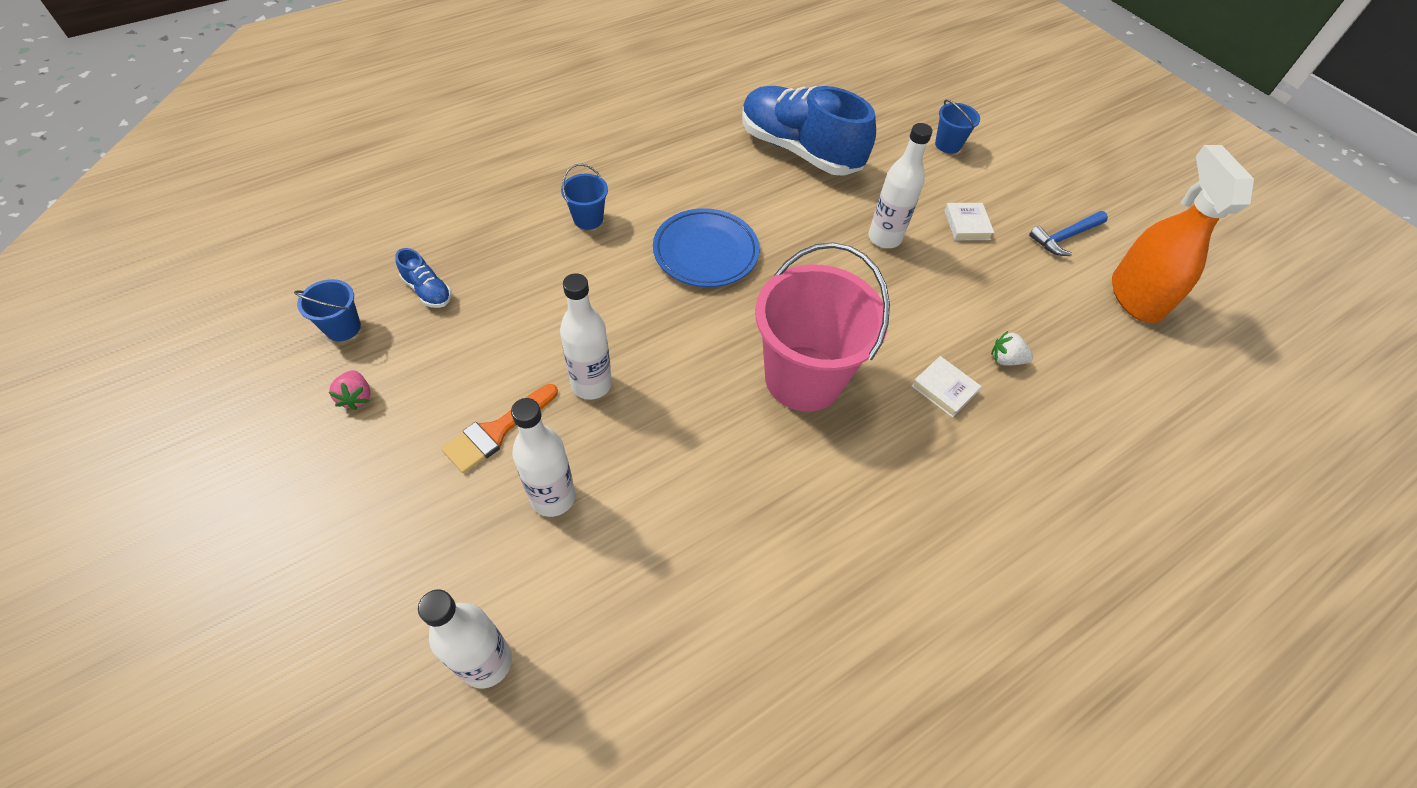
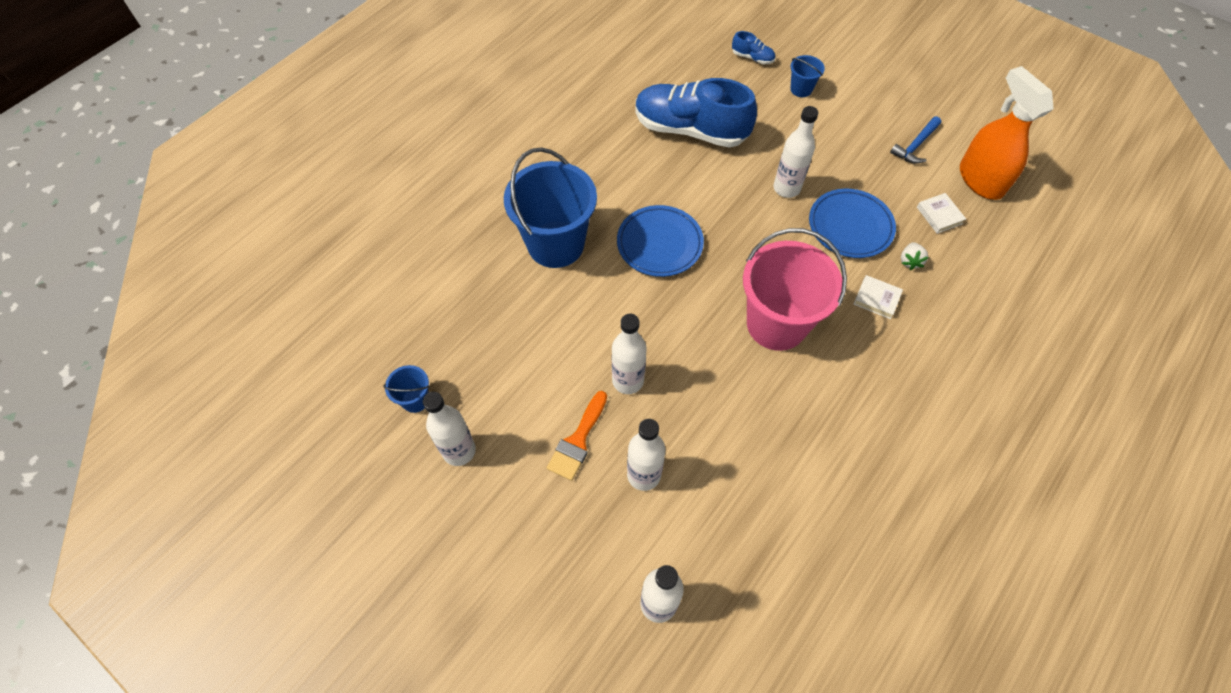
camera: 15 degrees left, 5 degrees up
(356, 397) = (459, 451): pink strawberry -> white bottle
(428, 291) = (464, 347): blue shoe -> blue shoe (752, 58)
(588, 219) = (555, 244): blue bucket -> blue bucket, size x2.30
(945, 299) = (850, 226): none -> blue plate
(966, 225) = (841, 157): white book -> white book (939, 215)
(1006, 359) = (910, 261): white strawberry -> white strawberry turned 75 degrees counterclockwise

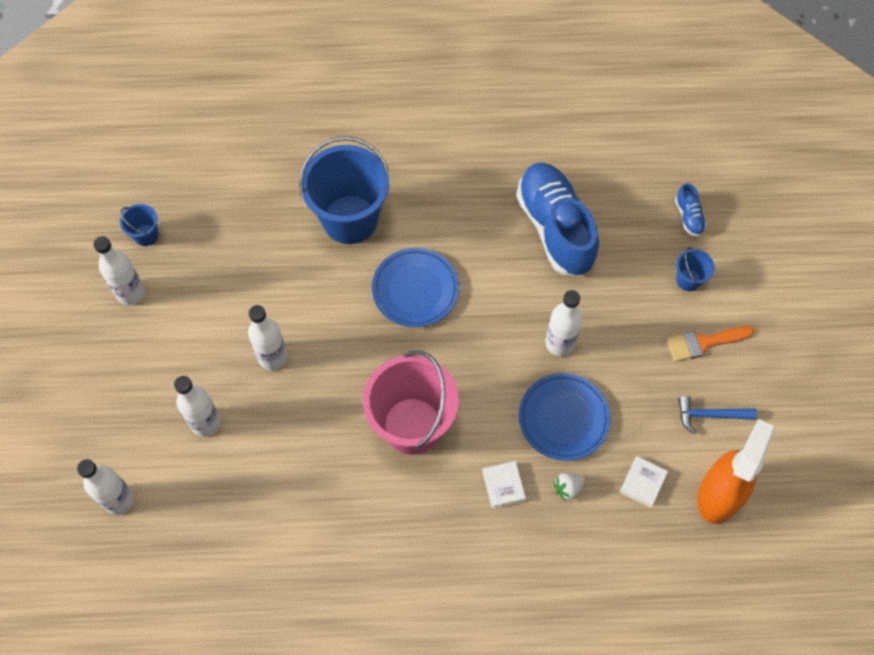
camera: 50 degrees right, 5 degrees up
(578, 441) = (198, 360): orange brush -> orange brush (703, 343)

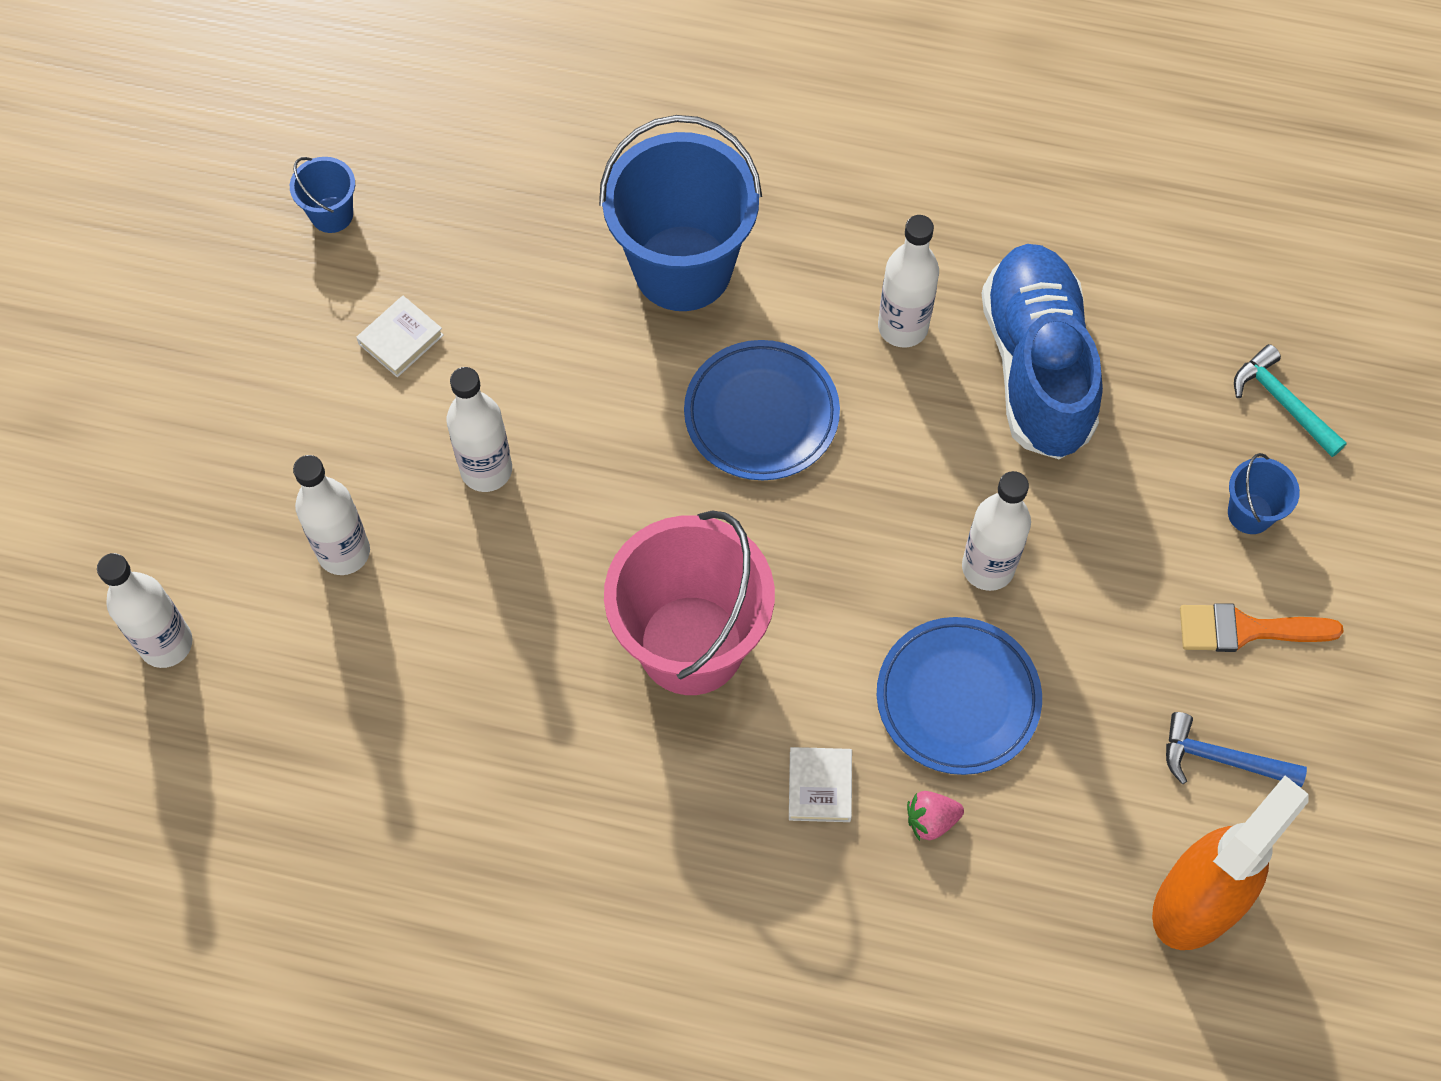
camera: 15 degrees right, 0 degrees up
(130, 293) = (280, 305): white bottle -> white bottle (903, 327)
(568, 488) = (931, 820): white strawberry -> pink strawberry
(642, 482) = (1066, 845): white book -> white book (401, 339)
(689, 216) = (1283, 402): blue shoe -> turquoise hammer

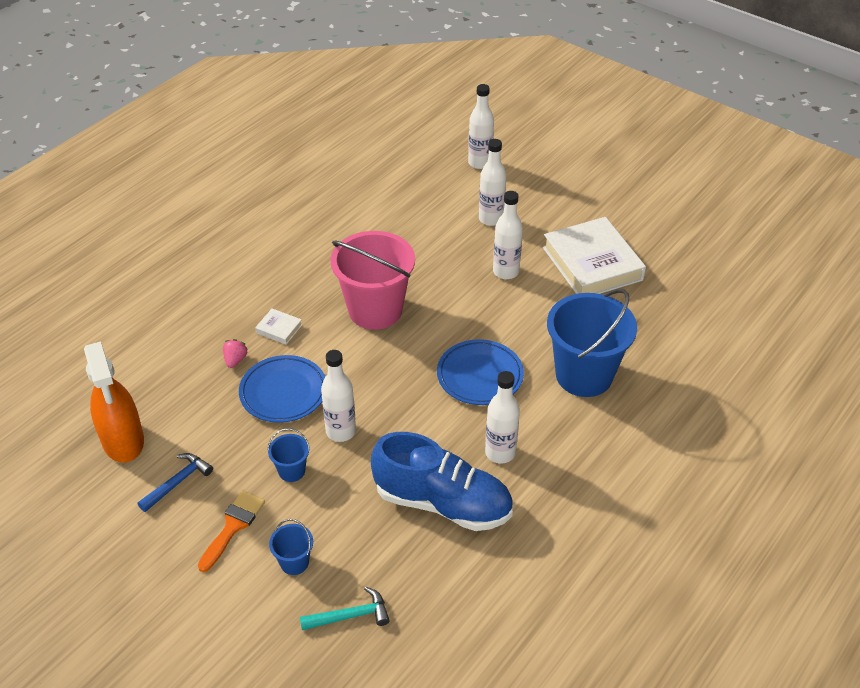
camera: 115 degrees right, 20 degrees down
(332, 214) = (677, 260): blue bucket -> blue bucket (291, 471)
(401, 339) = (592, 264): white book -> white book, size x2.45

